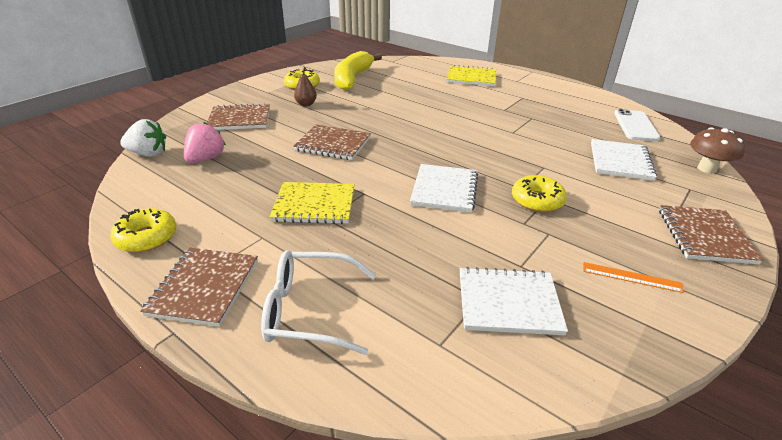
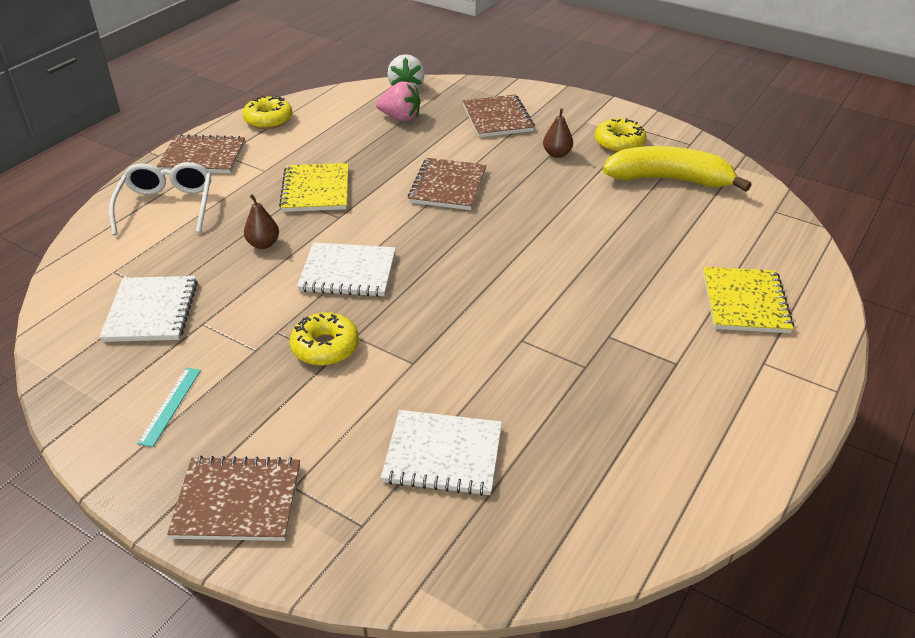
camera: 85 degrees right, 5 degrees up
(399, 234) = (263, 244): none -> brown pear
(631, 277) = (170, 406): orange ruler -> turquoise ruler
(635, 126) = (596, 510): white phone -> none
(707, 169) = (432, 574): brown mushroom -> none

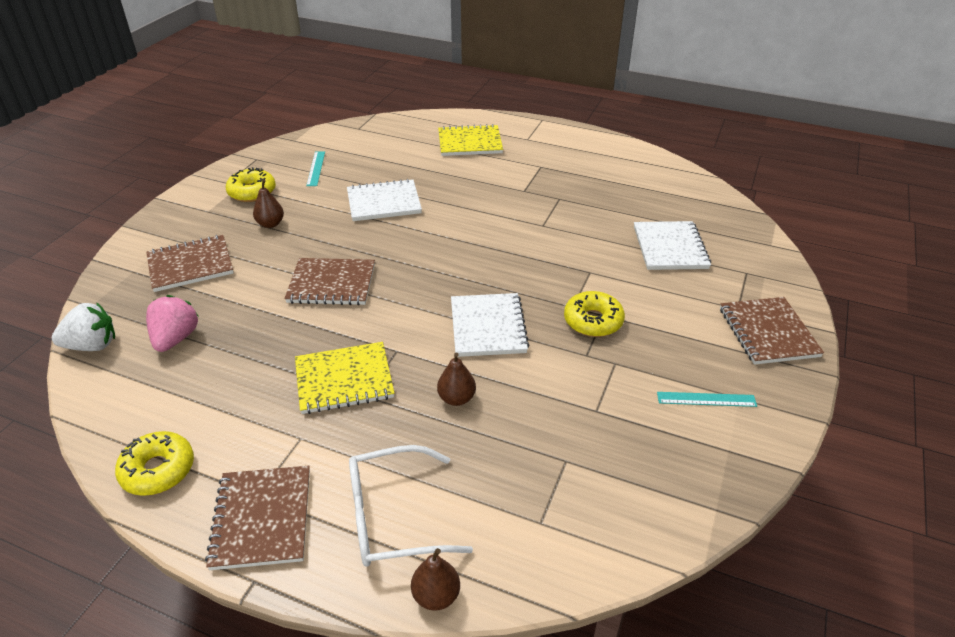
camera: 100 degrees left, 0 degrees up
(94, 219) = (436, 595): none -> brown pear
(151, 311) = (594, 458): white notebook -> white notebook (384, 202)
(669, 180) = (316, 168): yellow banana -> turquoise ruler

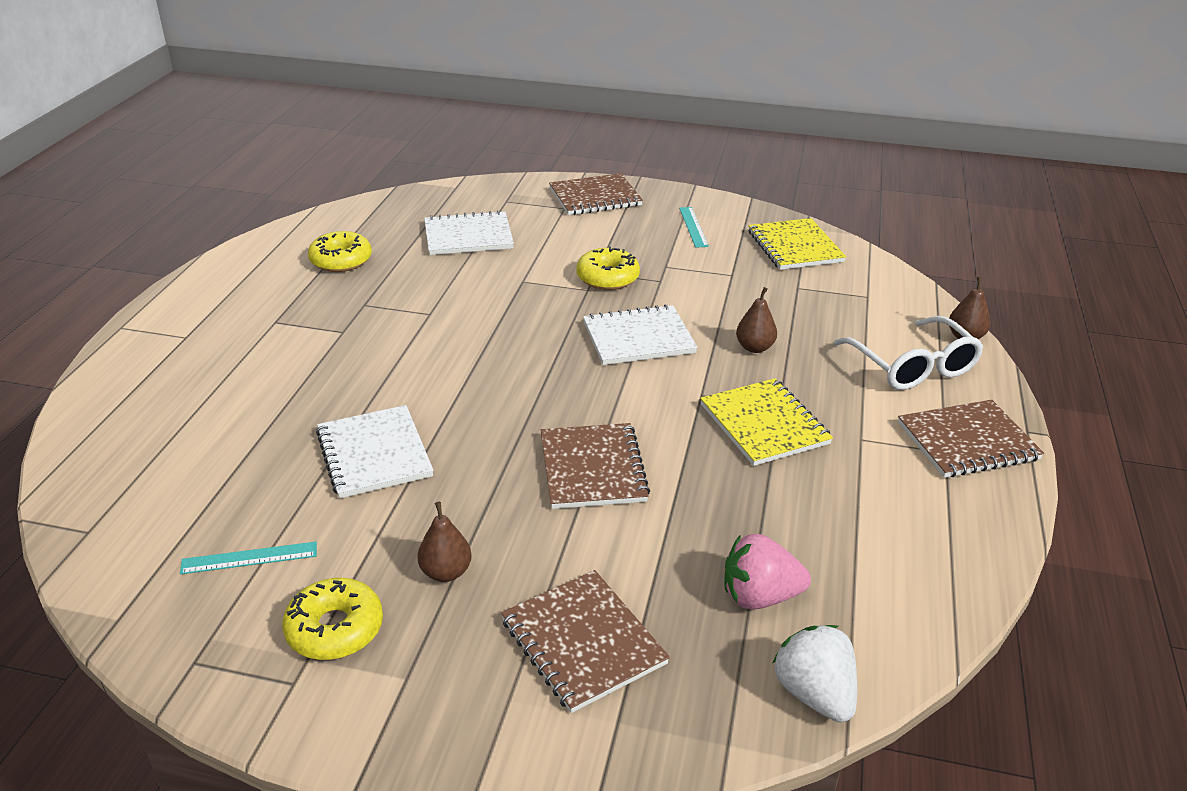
camera: 100 degrees left, 5 degrees down
(158, 470) = (967, 534): yellow donut -> yellow donut (341, 260)
(470, 143) = (185, 390): yellow notebook -> yellow notebook (795, 247)

